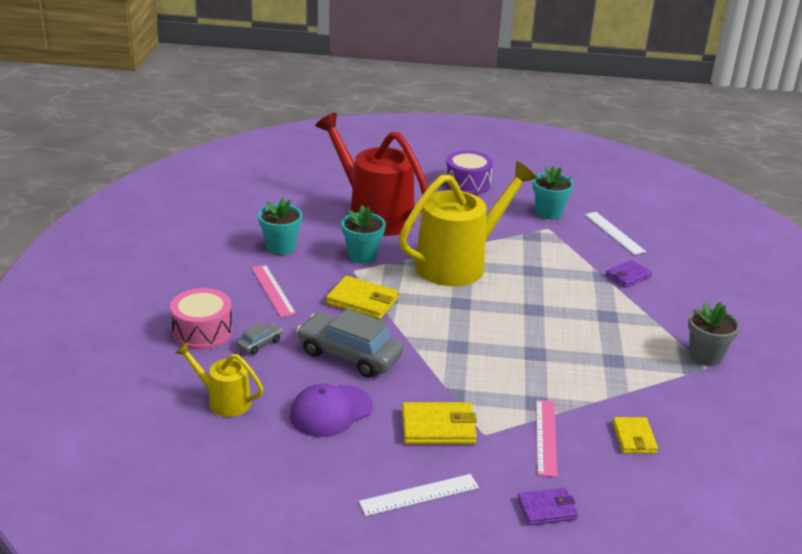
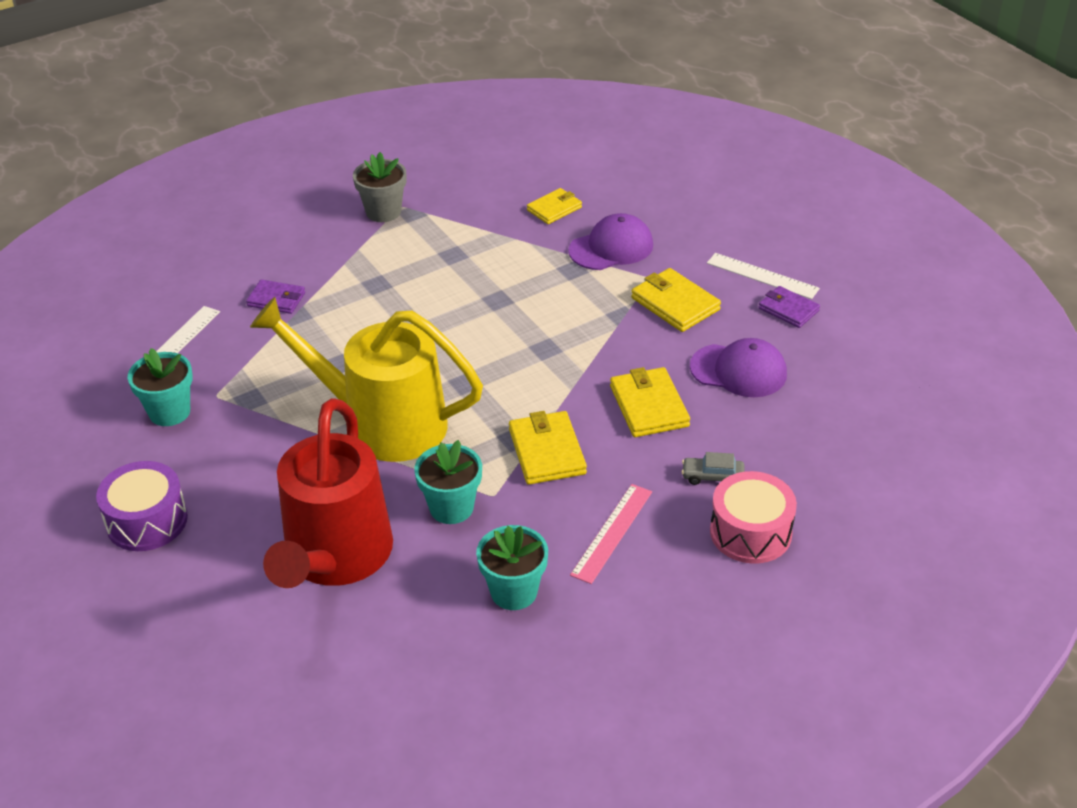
camera: 125 degrees left, 10 degrees up
(223, 401) = (818, 442): yellow watering can -> none
(349, 355) = (649, 406): grey car -> yellow wallet
(546, 437) = (611, 248): pink ruler -> purple cap
(546, 509) = (692, 216): purple wallet -> purple wallet (788, 310)

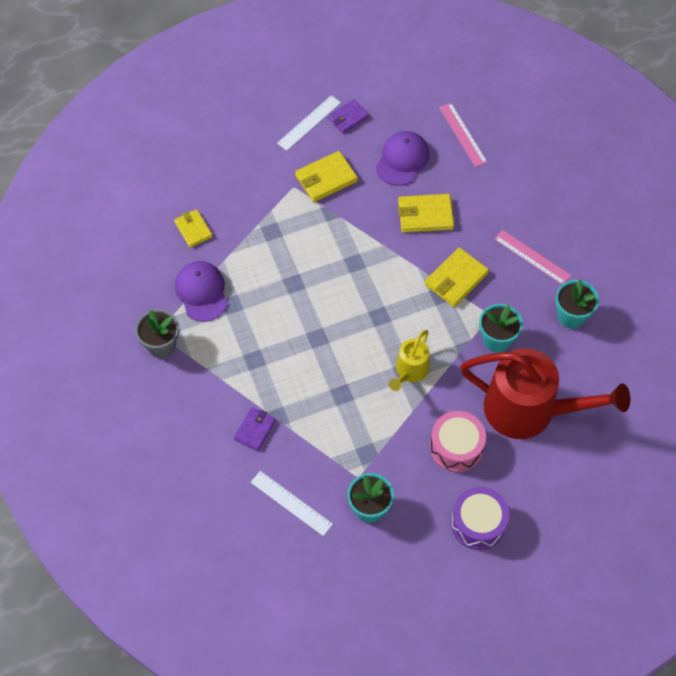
camera: 80 degrees left, 20 degrees up
(381, 423) = (410, 371): yellow watering can -> yellow watering can, size x0.49
(547, 452) = (456, 279): yellow wallet -> yellow wallet turned 45 degrees counterclockwise
(611, 248) = (252, 203): purple cap -> purple cap (202, 292)
(712, 477) = (494, 196): grey car -> none
(750, 532) = (543, 188): pink drum -> pink drum (456, 447)
(814, 428) = (463, 134): none -> pink ruler

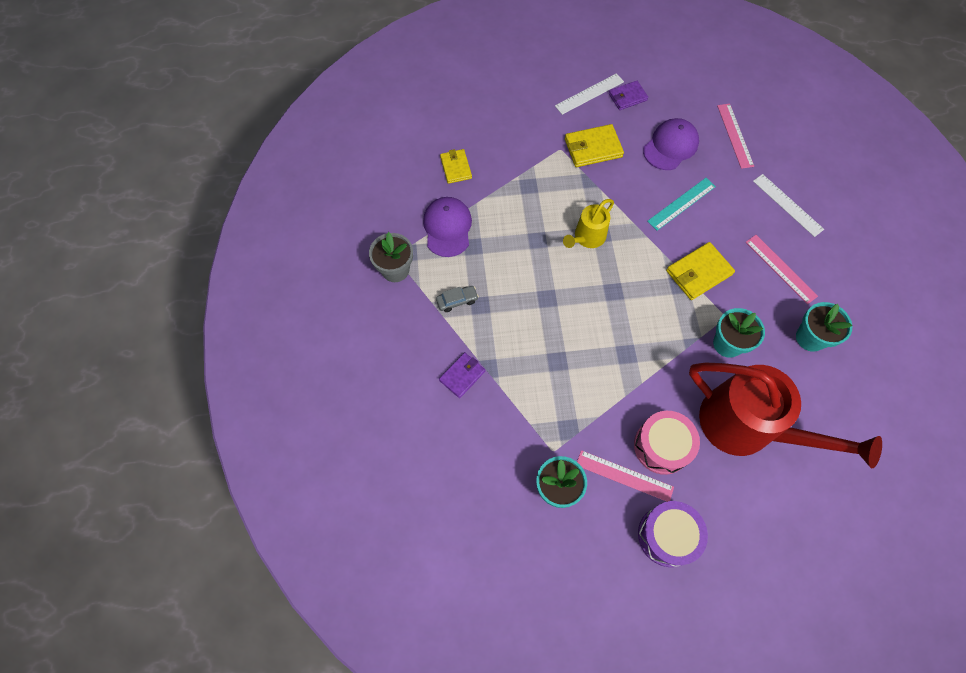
camera: 15 degrees right, 5 degrees up
(231, 361) = (457, 301): none -> grey car
(291, 503) = (478, 461): white ruler -> white ruler (787, 205)
(410, 371) = (631, 355): yellow watering can -> yellow watering can (587, 238)
(425, 215) = (681, 203): yellow wallet -> turquoise ruler
(428, 482) = (624, 476): none -> pink ruler

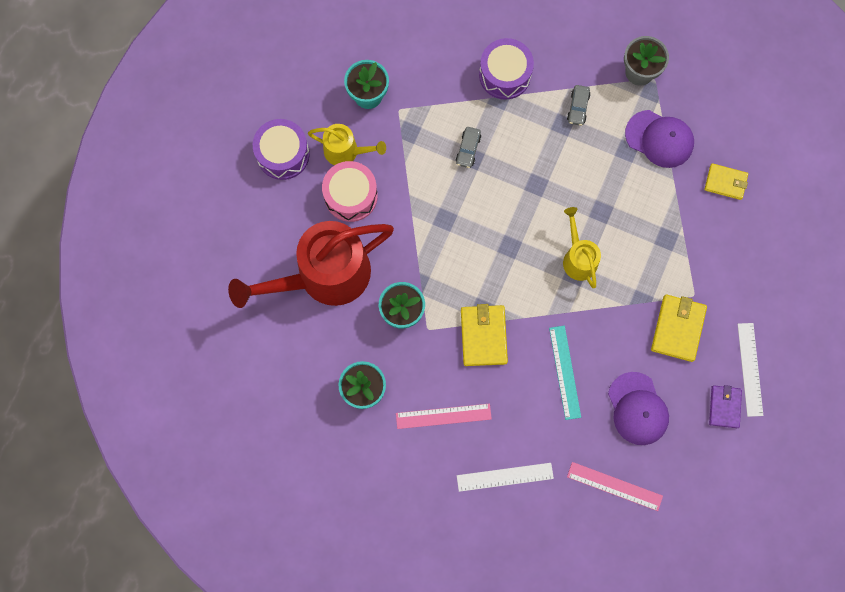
camera: 120 degrees right, 10 degrees up
(462, 376) = (505, 75): purple wallet -> purple drum
(552, 369) = (468, 149): none -> grey car
(624, 476) = (346, 151): pink ruler -> yellow watering can

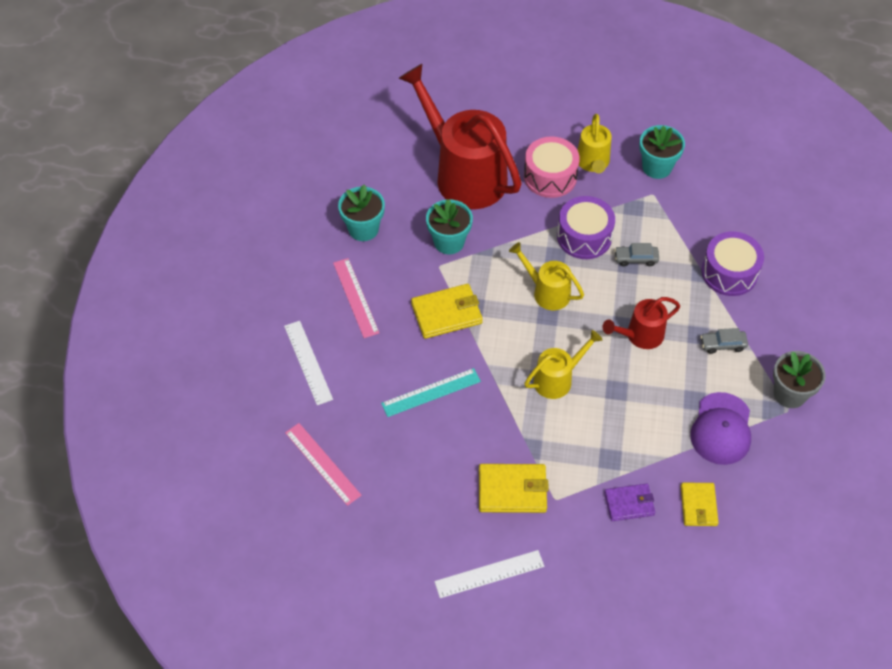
camera: 75 degrees right, 20 degrees down
(283, 154) = (570, 117): purple drum -> purple drum (584, 237)
(483, 239) = (546, 292): none -> yellow watering can
(551, 173) = (640, 335): none -> red watering can
(614, 486) = (322, 463): pink ruler -> pink ruler turned 45 degrees counterclockwise
(637, 409) = (411, 468): purple cap -> none
(724, 407) = (438, 555): purple wallet -> purple wallet (629, 503)

